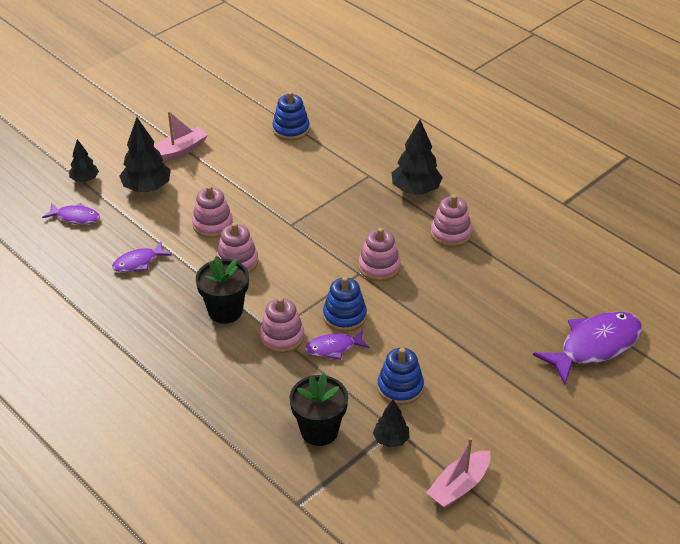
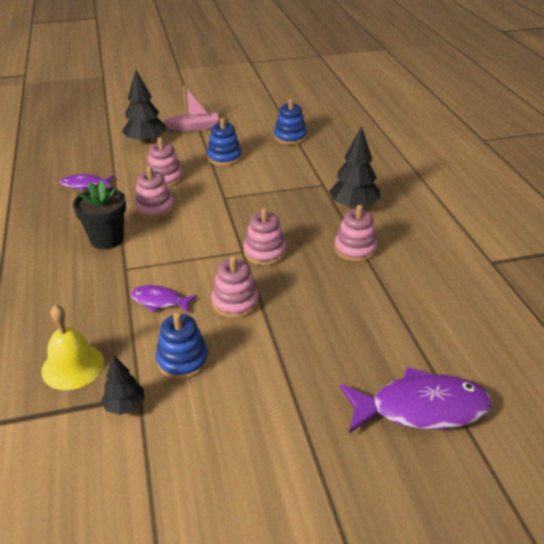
camera: 30 degrees right, 5 degrees down
(75, 217) = (78, 144): purple fish -> none
(85, 179) = (111, 125): black tree -> none
(282, 337) = (127, 275): pink stacking toy -> pink stacking toy (235, 302)
(319, 430) = (73, 366): black flower pot -> yellow bell
(344, 316) = (196, 279): blue stacking toy -> blue stacking toy (224, 157)
(459, 486) = (142, 489): pink boat -> none

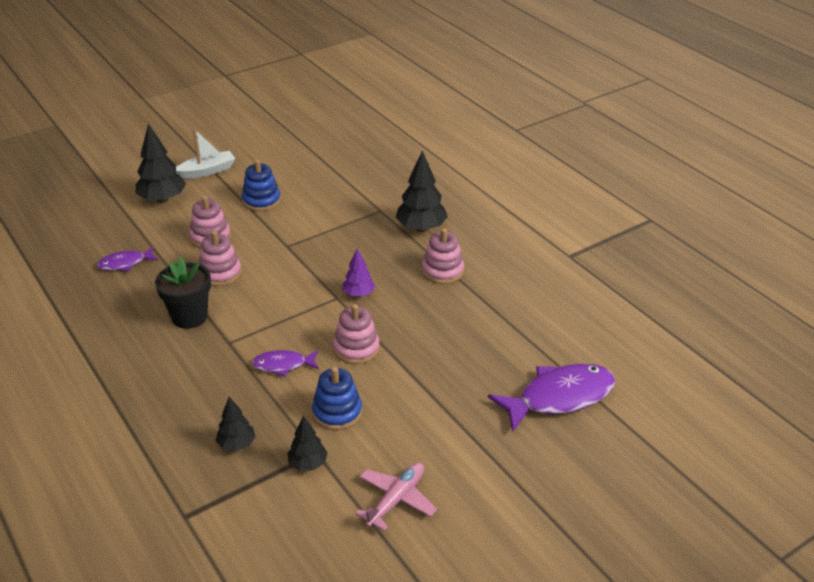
camera: 20 degrees left, 0 degrees up
(73, 366) = (236, 444): yellow bell -> black tree
(190, 473) = (396, 499): none -> pink plane
(194, 127) = (207, 171): pink boat -> white boat
(264, 252) = (358, 294): pink stacking toy -> purple tree
(290, 137) = (319, 163): blue stacking toy -> none

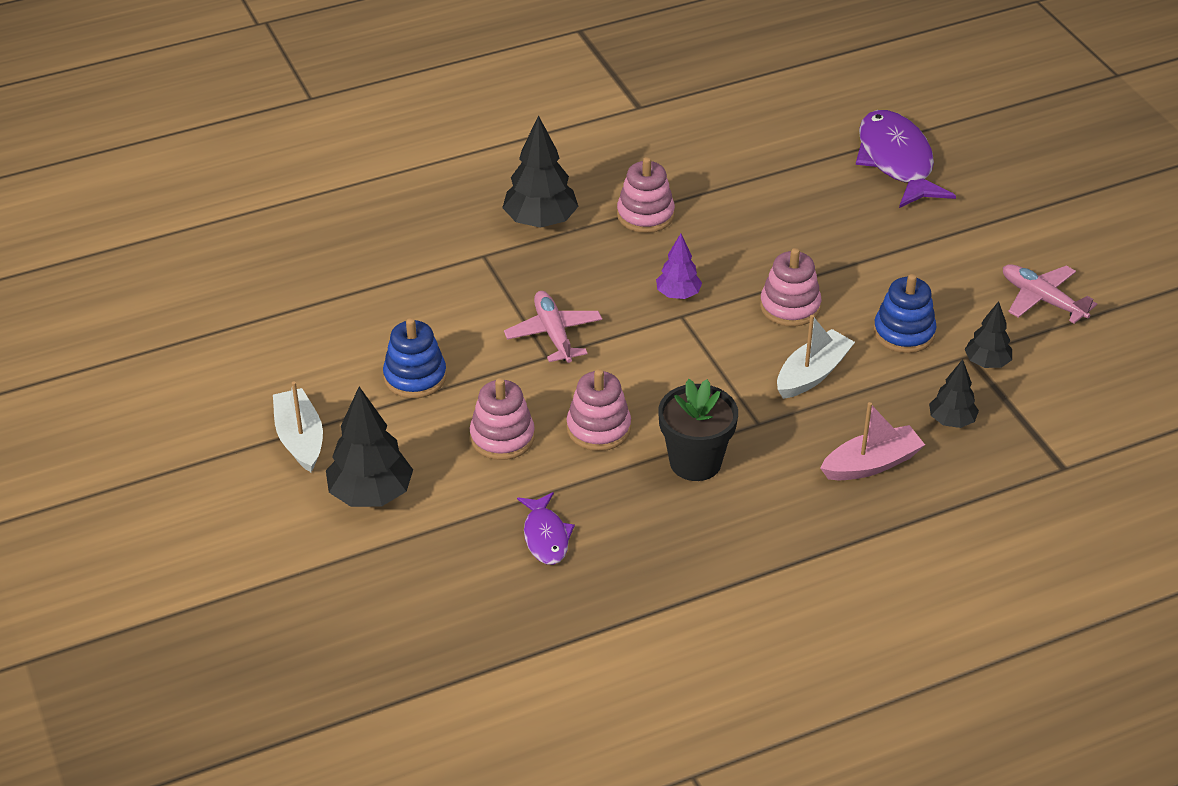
camera: 80 degrees left, 5 degrees up
(188, 401) = (871, 464): none -> pink boat
(283, 365) = (812, 374): purple fish -> white boat
(308, 246) = (553, 334): none -> pink plane

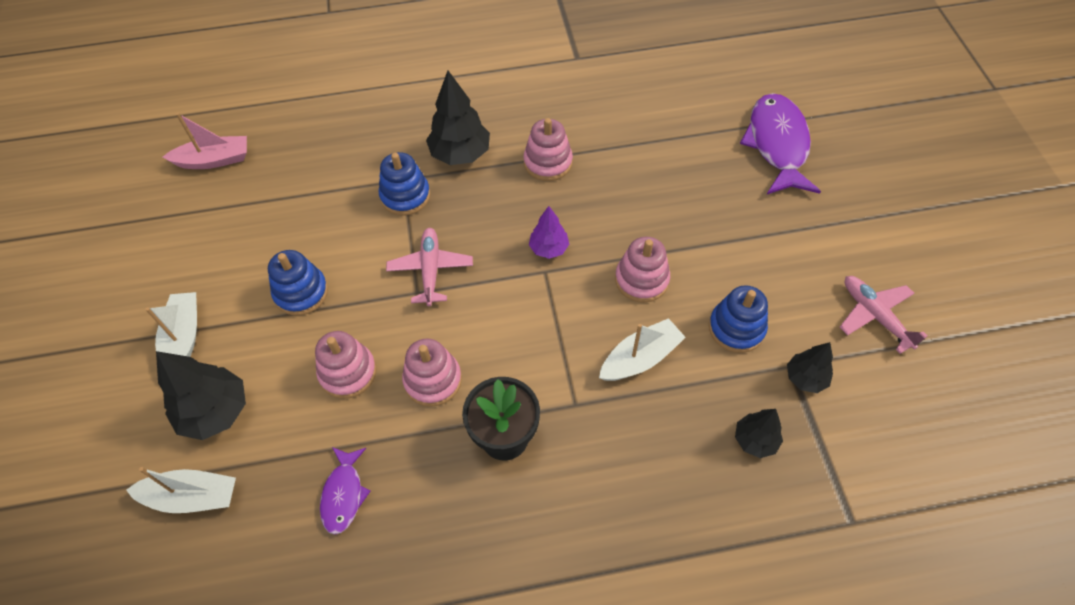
camera: 15 degrees right, 15 degrees up
(382, 567) = (192, 497): none -> white boat
(493, 270) = (405, 196): none -> blue stacking toy
(871, 464) = (665, 476): pink boat -> pink boat (214, 160)

